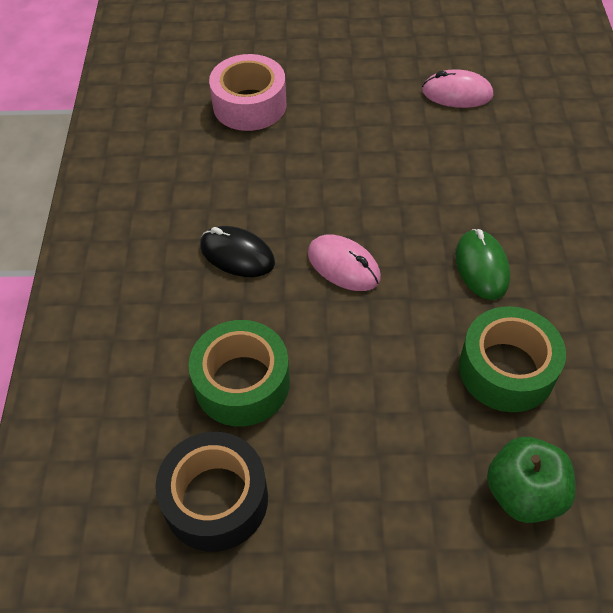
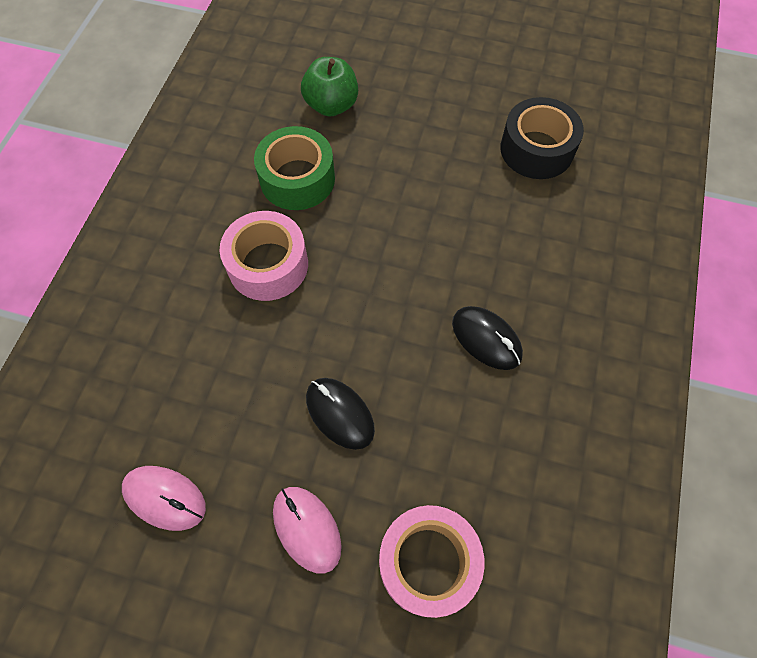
camera: 165 degrees left, 10 degrees up
(242, 383) = (504, 220): green tape -> none
(343, 266) = (389, 299): pink mouse -> pink mouse (307, 529)
(351, 169) = (339, 414): none -> black mouse
(481, 267) = (268, 265): green mouse -> pink tape

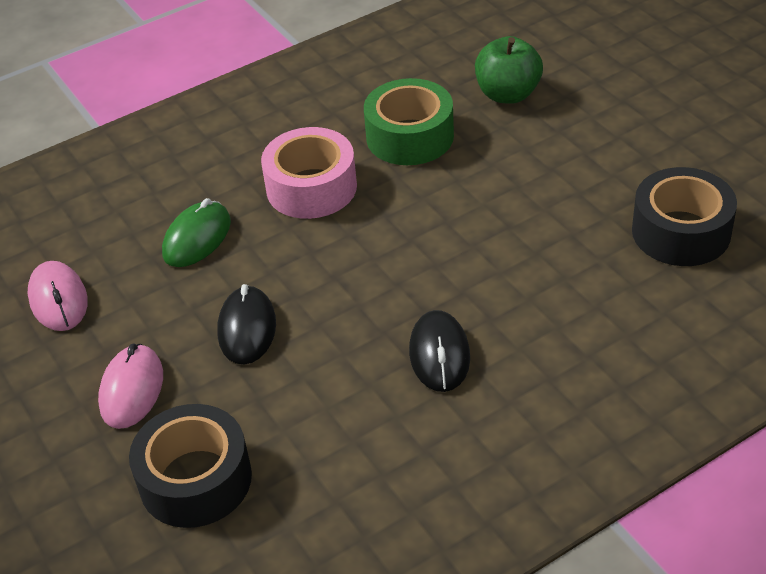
camera: 45 degrees right, 20 degrees down
(223, 365) = (197, 238): none -> green mouse
(428, 562) = (195, 479): pink tape -> black tape

